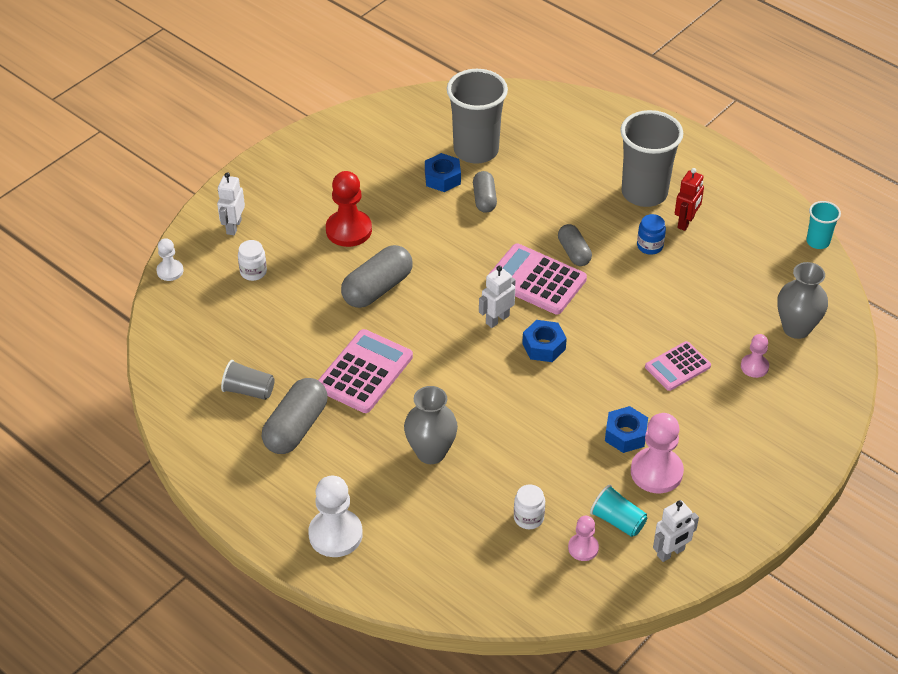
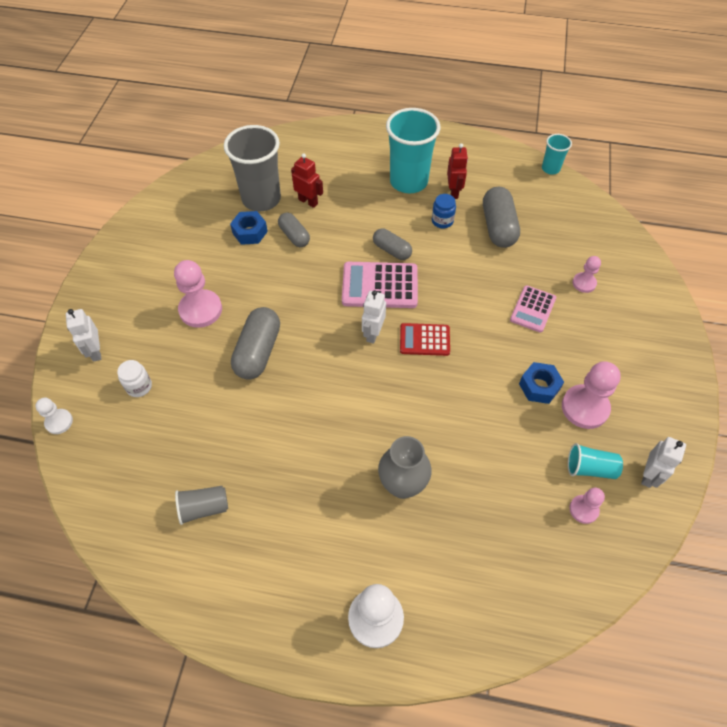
camera: 30 degrees left, 10 degrees up
(296, 428) = (270, 524): grey capsule -> grey capsule (498, 227)
(348, 230) = (200, 310): red pawn -> pink pawn
(364, 372) = (296, 436): pink calculator -> none
(522, 171) = (308, 201): none -> red robot
(528, 518) = (522, 505): white jar -> none
(544, 346) = (424, 340): blue nut -> red calculator
(644, 193) = (408, 182): grey cup -> turquoise cup
(796, 328) = (587, 240): grey vase -> none

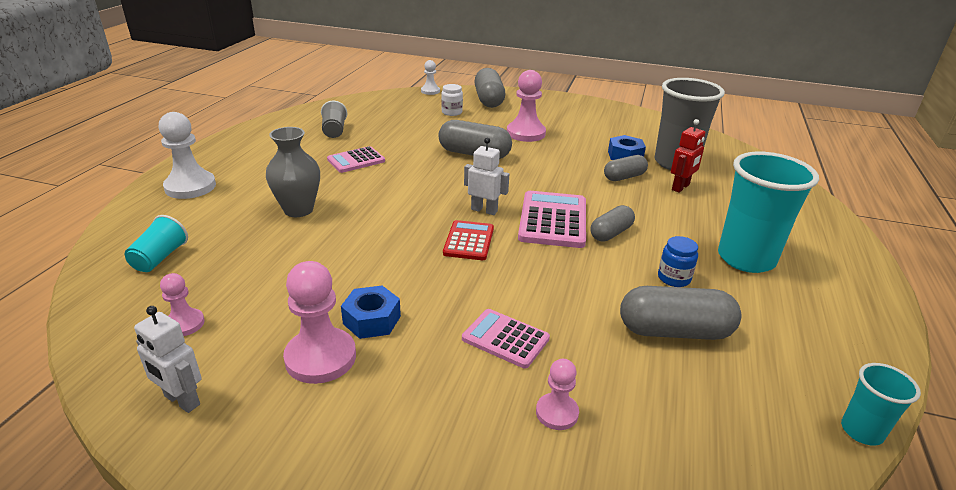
camera: 95 degrees right, 25 degrees down
(96, 351) = (488, 100): white robot -> grey capsule
(286, 461) = (356, 160): none -> pink calculator
(454, 192) = (741, 297): red robot -> none
(590, 468) = (231, 342): turquoise cup -> turquoise cup (160, 258)

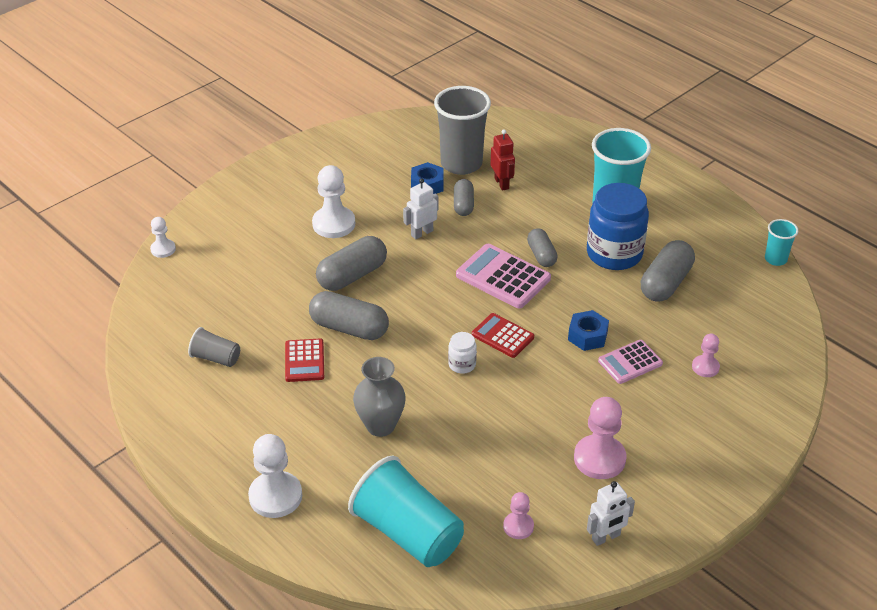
camera: 60 degrees left, 10 degrees up
(160, 258) = (408, 533): turquoise cup -> turquoise cup, size x2.02
(356, 160) = (304, 361): pink calculator -> red calculator
(372, 320) = (572, 422): blue nut -> blue nut (587, 336)
(452, 112) = (239, 254): white jar -> white jar (462, 364)
(484, 210) = (461, 309): white robot -> white robot (422, 233)
(488, 100) = (228, 215): grey capsule -> grey capsule (349, 328)
(526, 133) = (334, 224): pink pawn -> white pawn
(674, 278) = (614, 254): blue jar -> blue jar, size x2.24

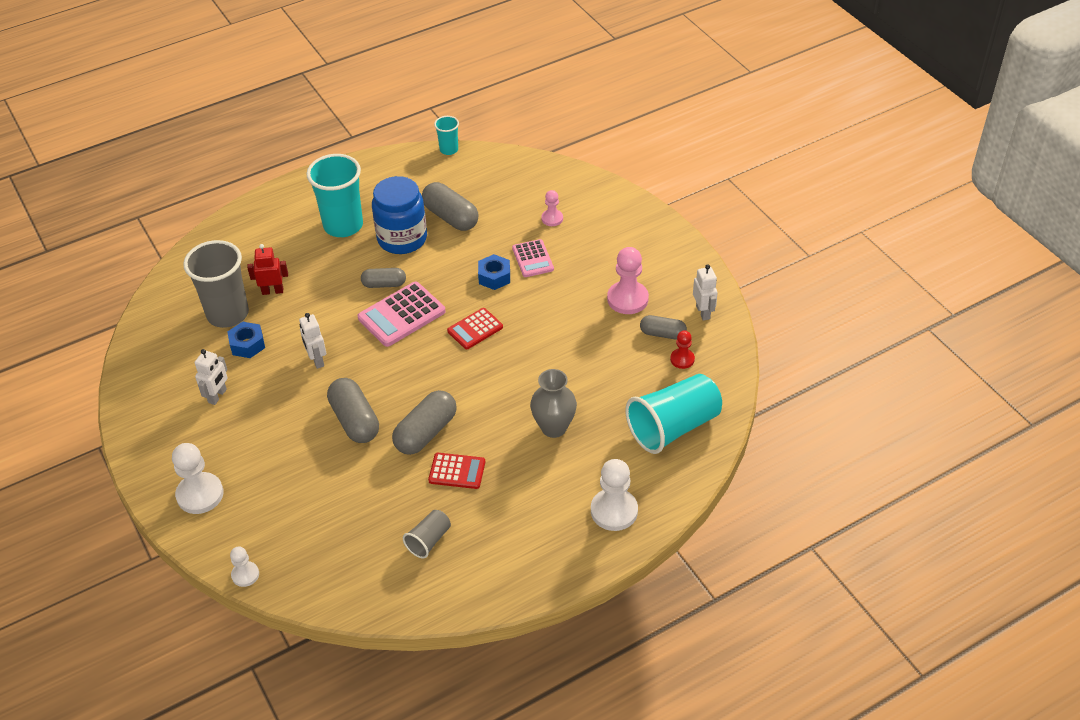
camera: 75 degrees left, 5 degrees up
(334, 224) = (272, 425): white pawn -> white pawn (200, 494)
(359, 183) = (217, 396): none -> white robot
(462, 364) = (500, 362): white jar -> none
(463, 205) = (290, 323): grey capsule -> grey capsule (662, 334)
(518, 526) = (682, 359): pink pawn -> red pawn

